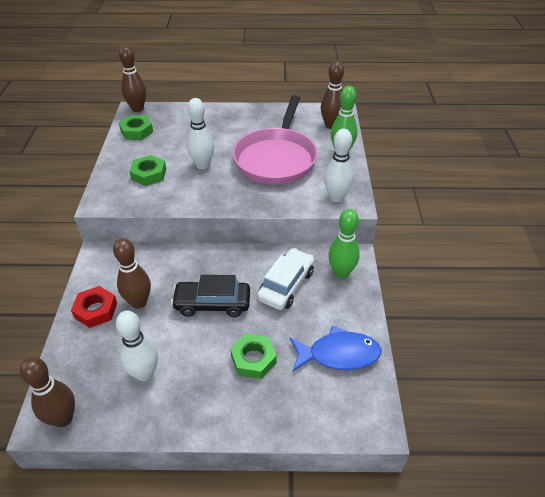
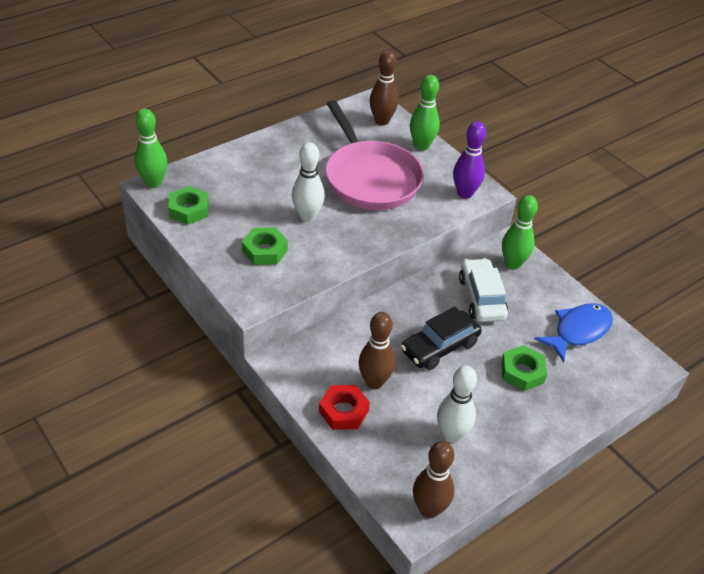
camera: 40 degrees left, 0 degrees up
(137, 109) = (153, 183): brown bowling pin -> green bowling pin
(336, 197) = (465, 193): white bowling pin -> purple bowling pin

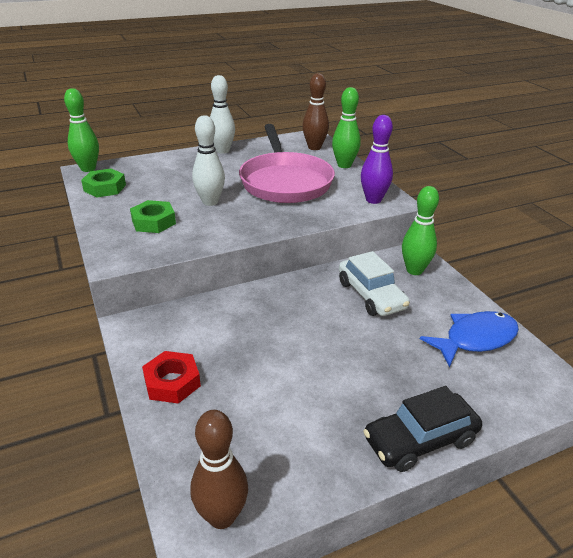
camera: 15 degrees right, 10 degrees down
(374, 382) = (221, 358): brown bowling pin -> none
(439, 347) = (308, 334): black car -> black car (420, 440)
(451, 435) = (287, 427): white bowling pin -> white bowling pin (222, 151)
(481, 298) = (371, 295): white car -> white car turned 150 degrees clockwise
(522, 372) = (397, 371): green nut -> none

